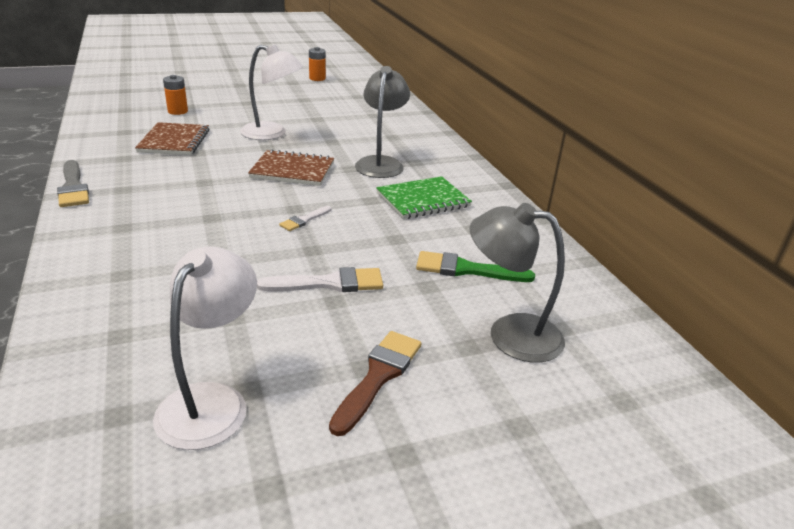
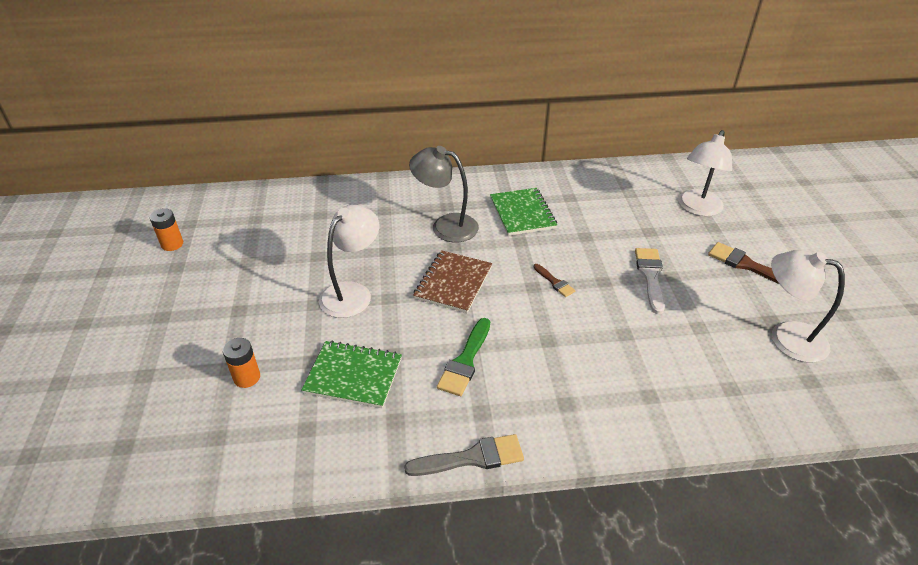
camera: 75 degrees left, 10 degrees up
(174, 141) = (353, 376): brown notebook -> green notebook
(304, 220) = (554, 282): white brush -> brown brush
(466, 269) = (627, 211): green brush -> green brush (465, 361)
(510, 334) = (697, 208): grey lamp -> white lamp

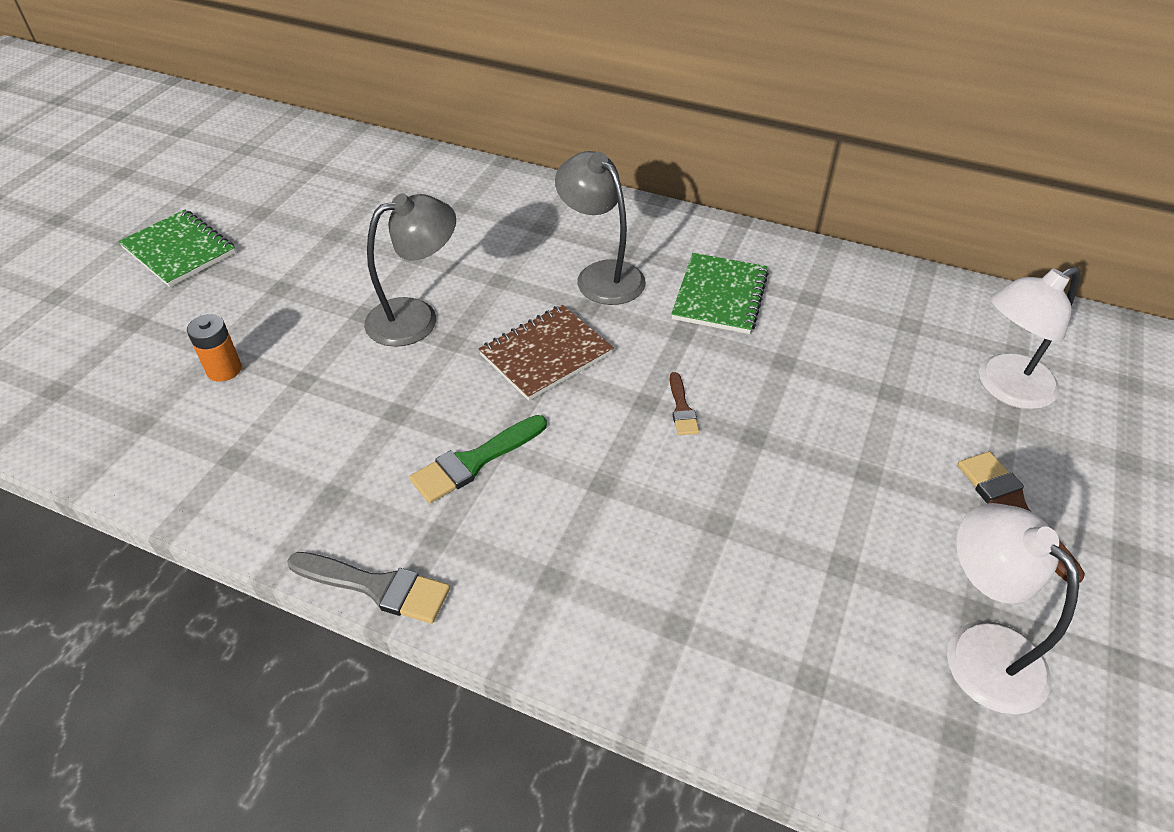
camera: 30 degrees right, 5 degrees up
(172, 244) = (277, 185): orange battery -> none
(352, 293) = (416, 317): white lamp -> grey lamp
(353, 376) = (332, 419): green notebook -> green notebook (179, 250)
(650, 276) = (833, 459): white brush -> none

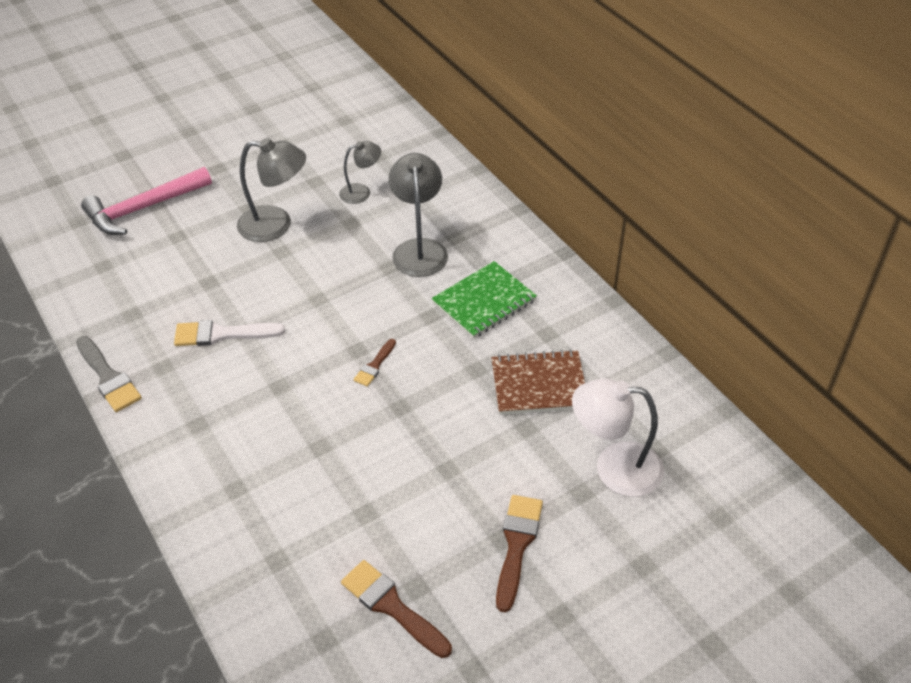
camera: 35 degrees right, 0 degrees up
(179, 250) = (184, 117): green notebook -> none
(224, 369) = (143, 209): orange battery -> pink hammer
(474, 461) = (222, 334): green brush -> white brush
(479, 246) = (361, 192): none -> grey lamp
(546, 354) = (328, 287): brown notebook -> brown notebook (539, 384)
(979, 649) = (392, 606): white lamp -> brown brush

